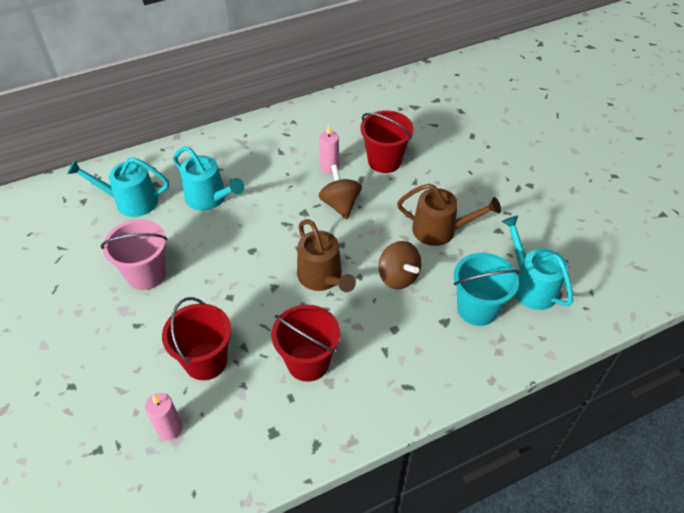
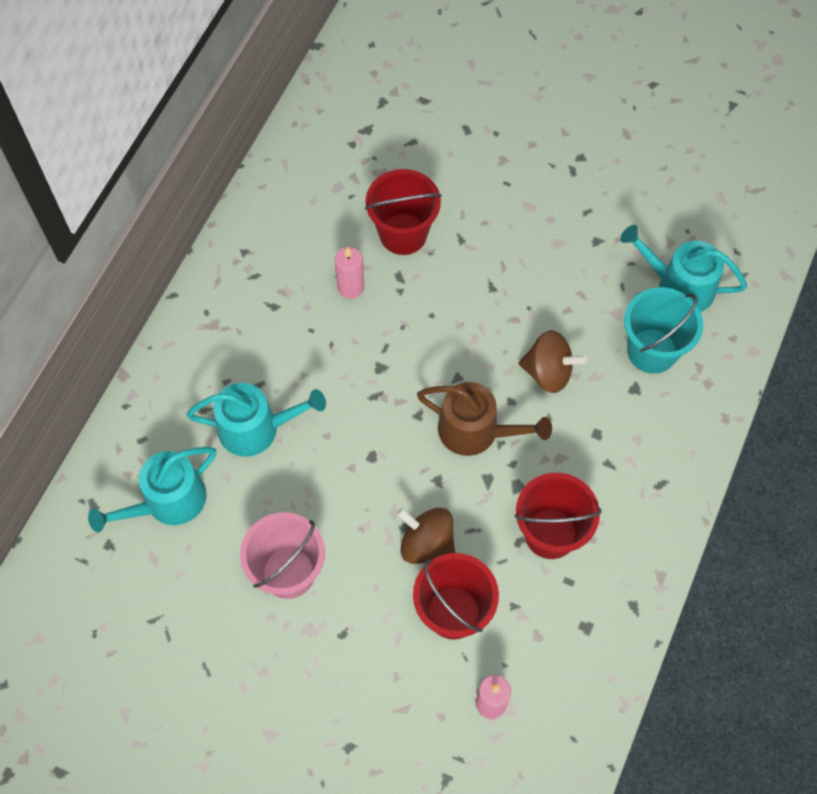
camera: 40 degrees left, 15 degrees up
(340, 204) = (409, 328): brown spinning top -> brown spinning top (427, 544)
(439, 230) = (540, 284): brown watering can -> none

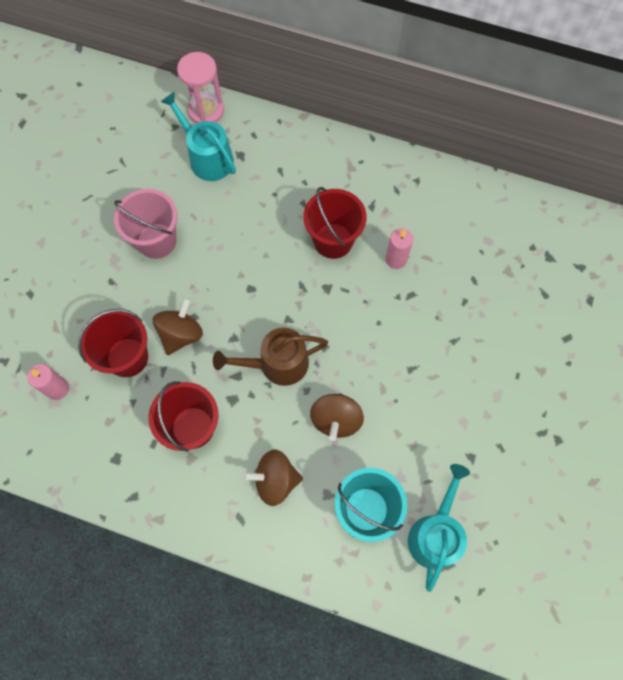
camera: 85 degrees right, 5 degrees up
(90, 500) = (206, 111): none -> pink hourglass
(256, 428) = (268, 206): turquoise watering can -> none
(403, 234) = (452, 294): red bucket -> red bucket (333, 241)
(475, 431) = (277, 364): brown watering can -> brown watering can turned 60 degrees clockwise
(617, 443) = (275, 480): none -> brown spinning top

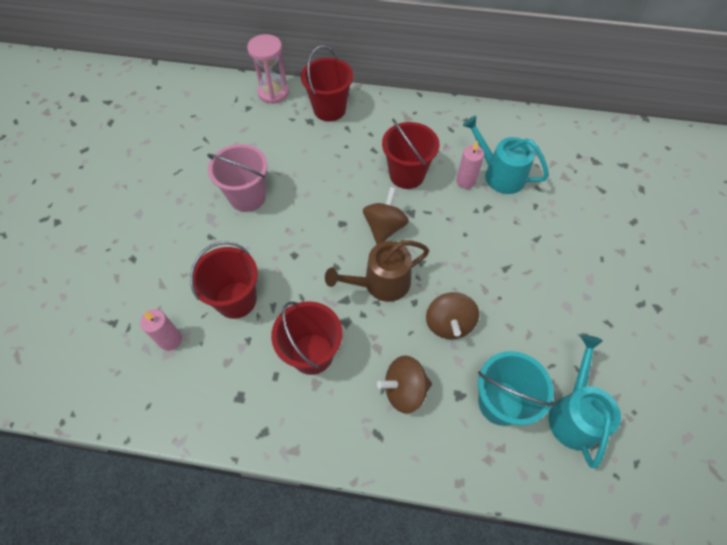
camera: 10 degrees left, 10 degrees down
(181, 334) = (284, 271): brown spinning top -> brown spinning top (384, 227)
(207, 158) = (281, 127): turquoise watering can -> turquoise watering can (500, 174)
(265, 143) = (329, 109): none -> red bucket

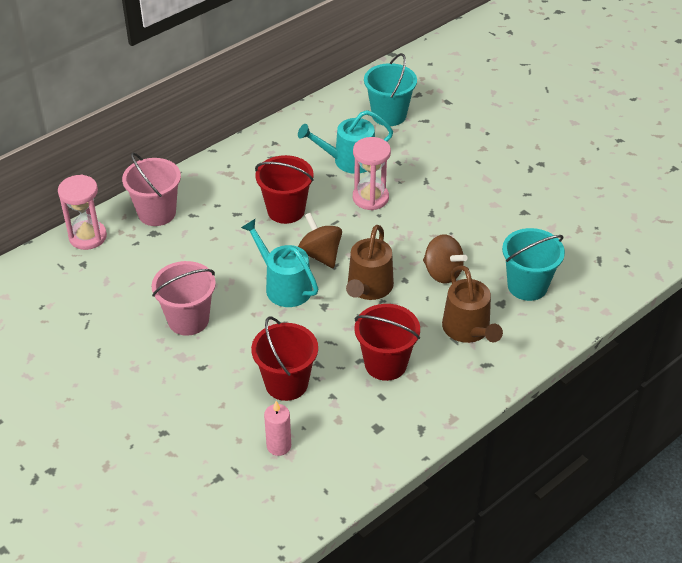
camera: 50 degrees left, 15 degrees down
(329, 109) = (157, 213): red bucket -> pink bucket
(404, 390) = (468, 329): brown spinning top -> brown watering can
(465, 181) = (333, 183): pink candle -> none
(476, 216) = (370, 198): none -> pink hourglass
(574, 415) = (570, 256): turquoise watering can -> turquoise watering can (284, 286)
(577, 163) = (389, 115): none -> turquoise bucket

